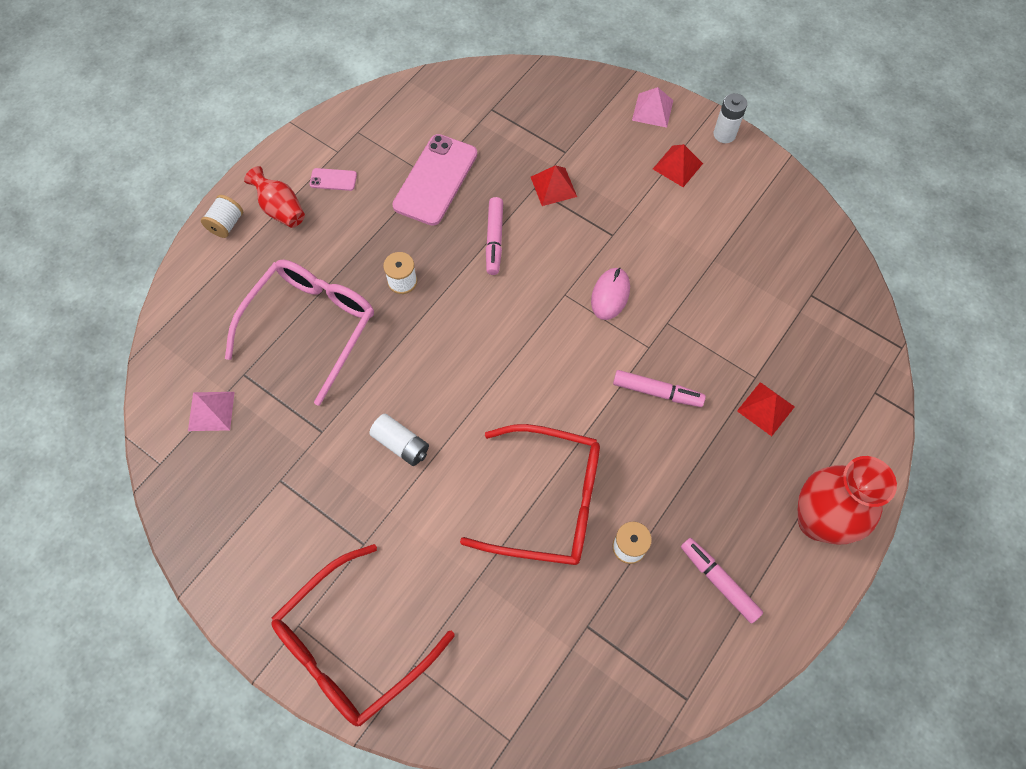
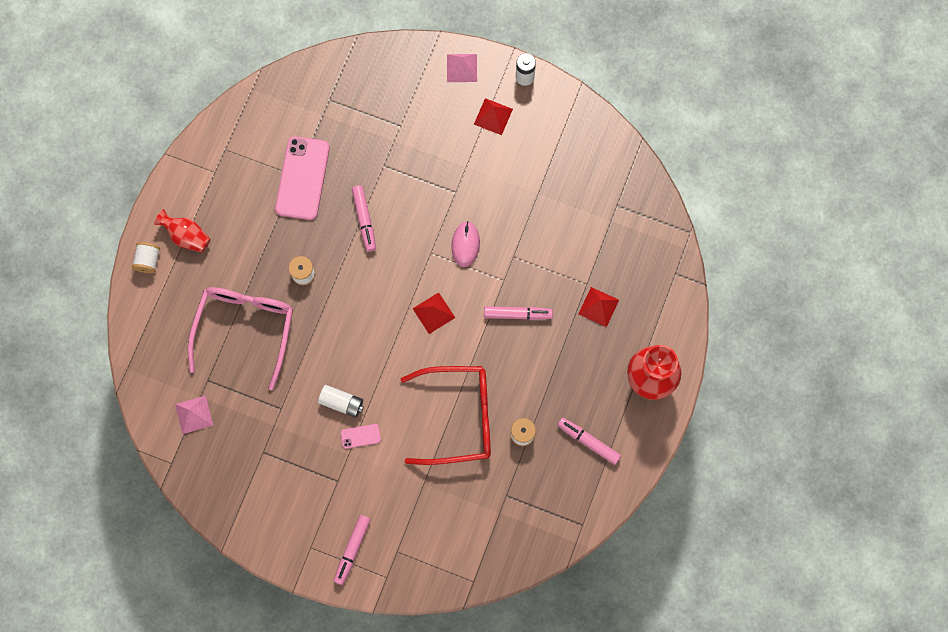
camera: 15 degrees left, 10 degrees up
(333, 180) = (220, 199): pink phone -> pink phone (360, 436)
(353, 645) = (352, 550): red glasses -> pink marker
(553, 186) = (398, 160): red pyramid -> red pyramid (433, 313)

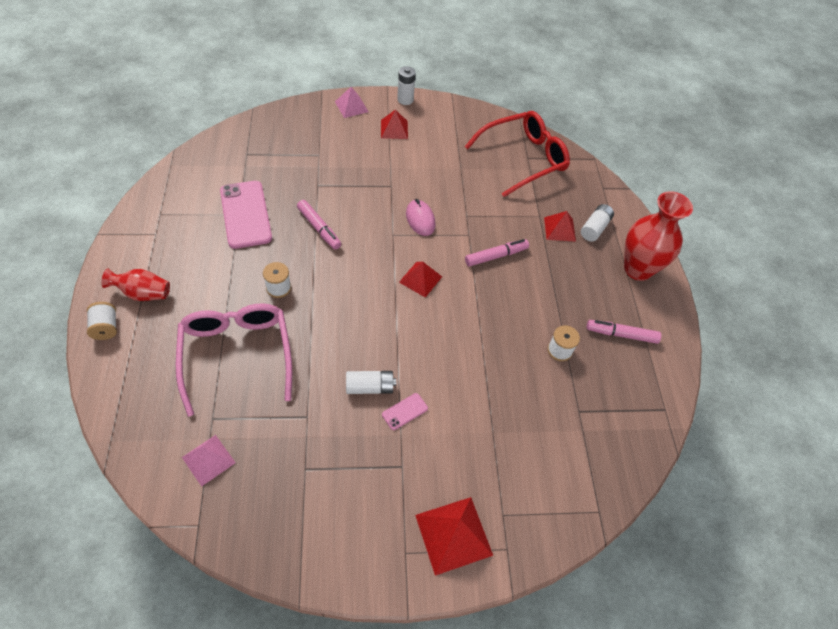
camera: 30 degrees left, 20 degrees down
(352, 550) = (453, 535): pink marker -> red pyramid
(457, 417) = (491, 358): red glasses -> red glasses (522, 159)
(635, 319) = (594, 228): none -> white battery

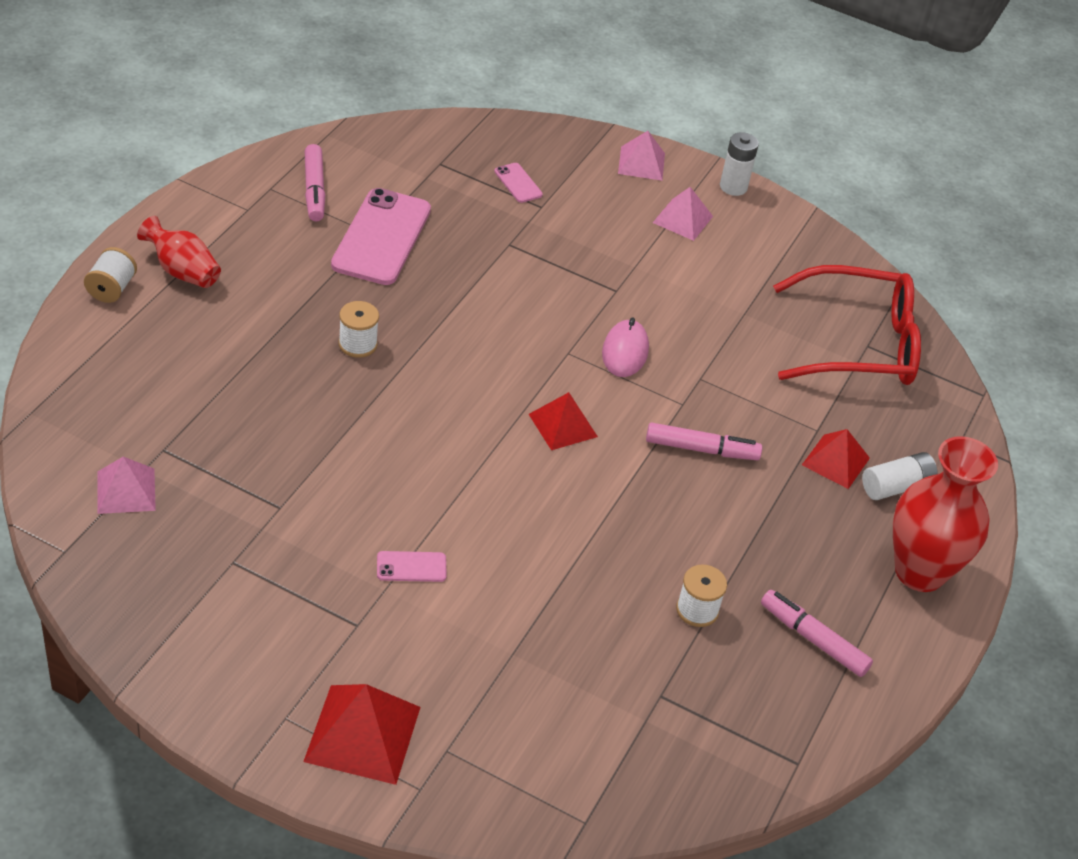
camera: 30 degrees right, 10 degrees down
(237, 356) = (245, 396): pink glasses -> none
(297, 147) = (518, 183): none -> pink phone
(319, 228) = (468, 298): pink marker -> pink marker (314, 190)
(370, 387) = (387, 516): white battery -> none
(394, 129) = (683, 219): red pyramid -> pink pyramid

